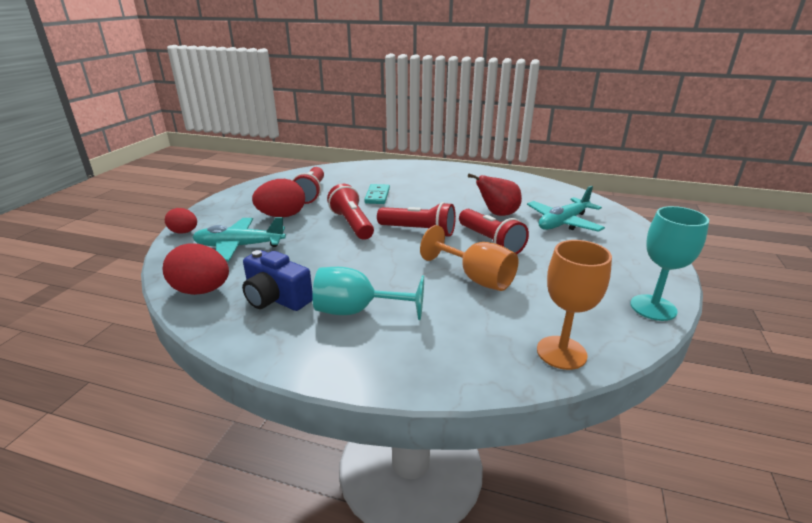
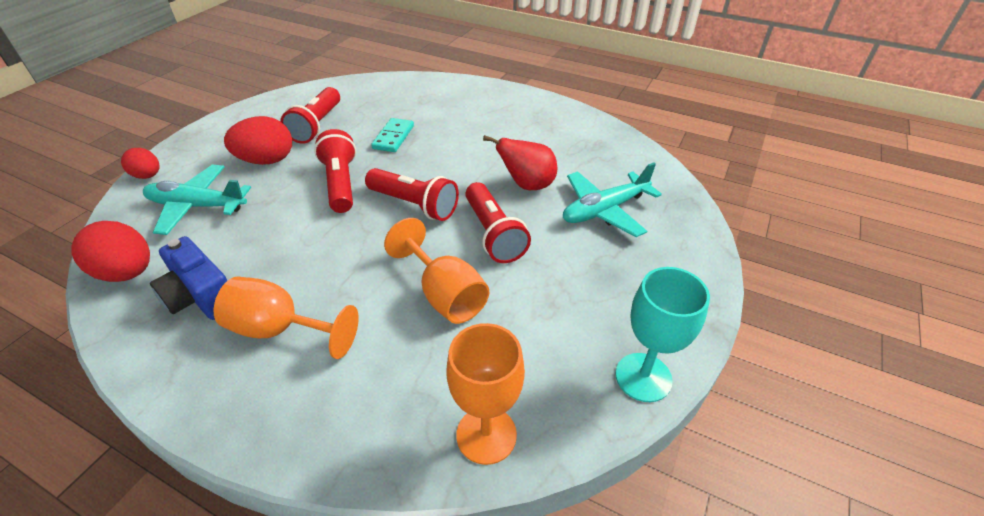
camera: 10 degrees right, 15 degrees up
(357, 311) = (280, 329): turquoise goblet -> orange goblet

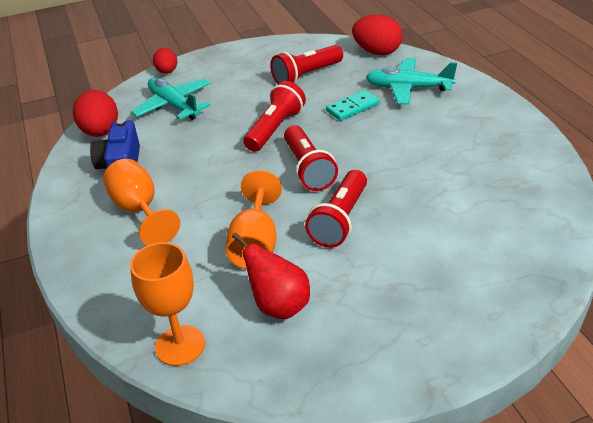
camera: 45 degrees right, 5 degrees down
(266, 160) = (245, 90): red egg -> red egg (377, 52)
(527, 185) = (415, 195): red pear -> red pear (279, 305)
(604, 210) = (458, 249): turquoise plane -> turquoise plane (408, 88)
(643, 377) = (323, 384): turquoise goblet -> none

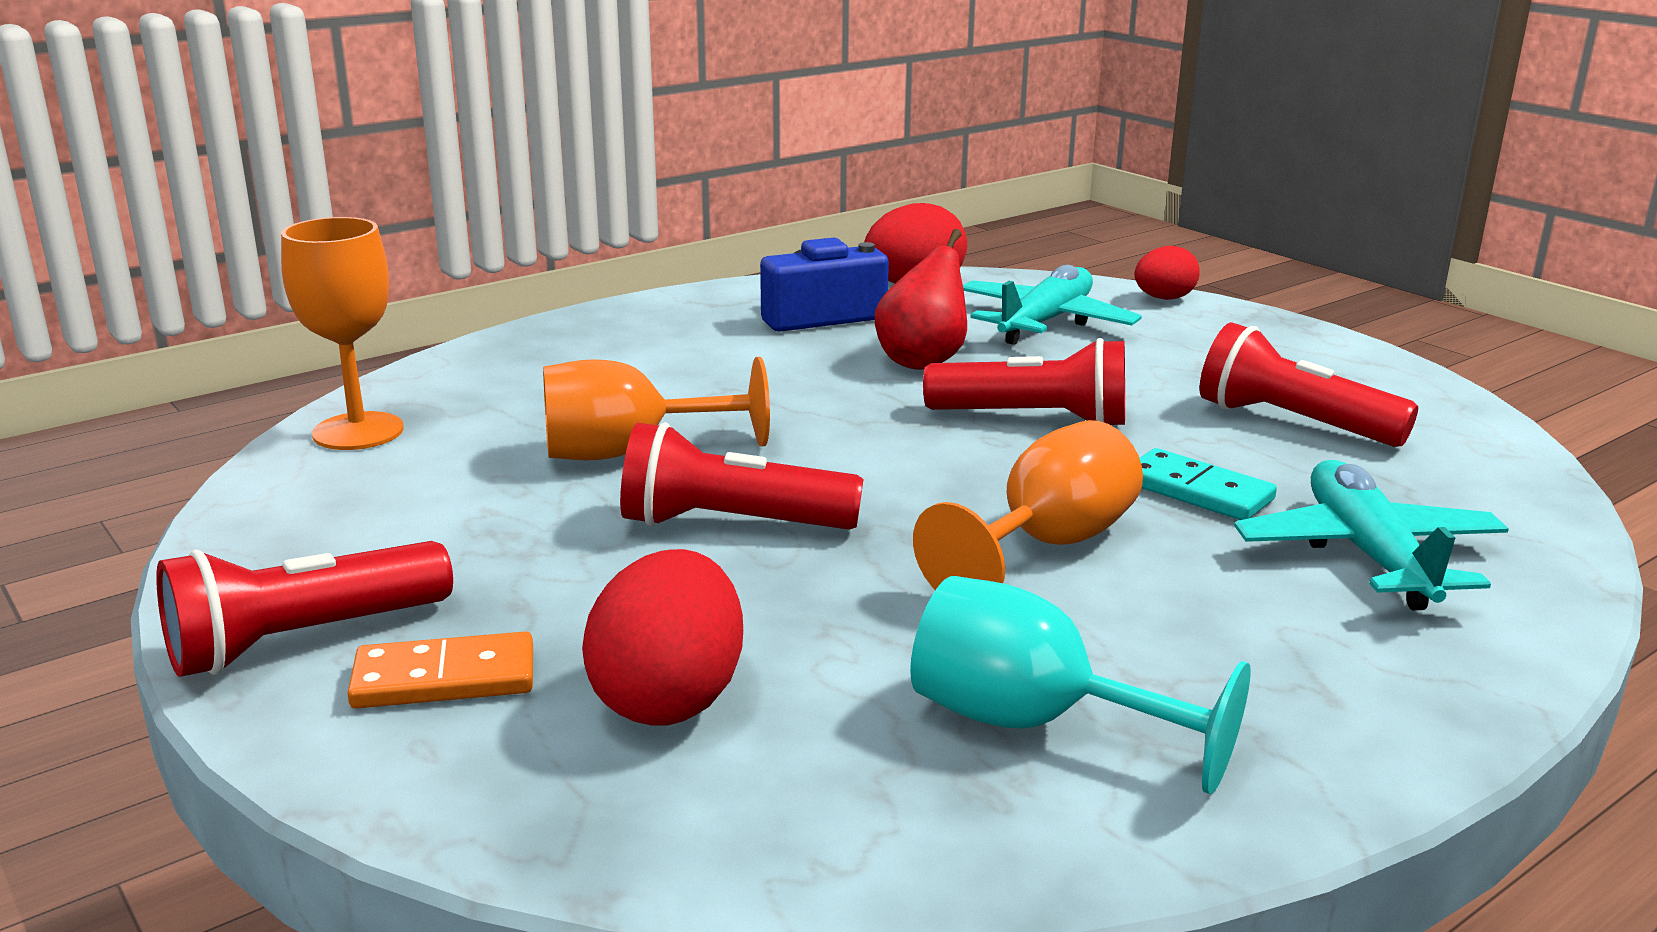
camera: 70 degrees right, 15 degrees down
(140, 210) = (699, 350): orange goblet -> orange goblet (1047, 546)
(279, 305) = (454, 495): red pear -> red pear (923, 361)
(308, 169) = (902, 470): red flashlight -> red flashlight (303, 640)
(377, 52) = (1518, 494): red egg -> red egg (669, 699)
(447, 309) = (444, 679): none -> orange domino
(496, 172) = (1033, 724): none -> turquoise goblet

